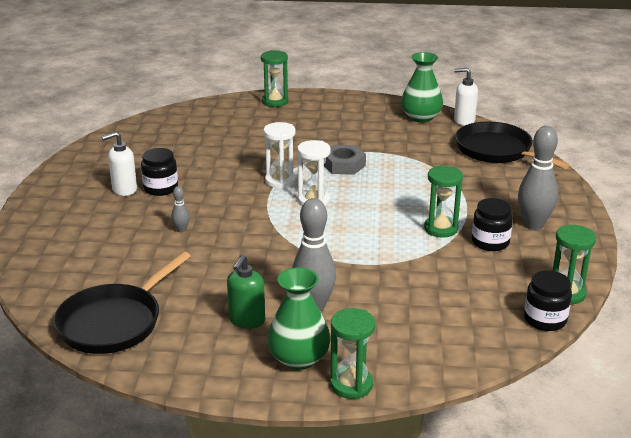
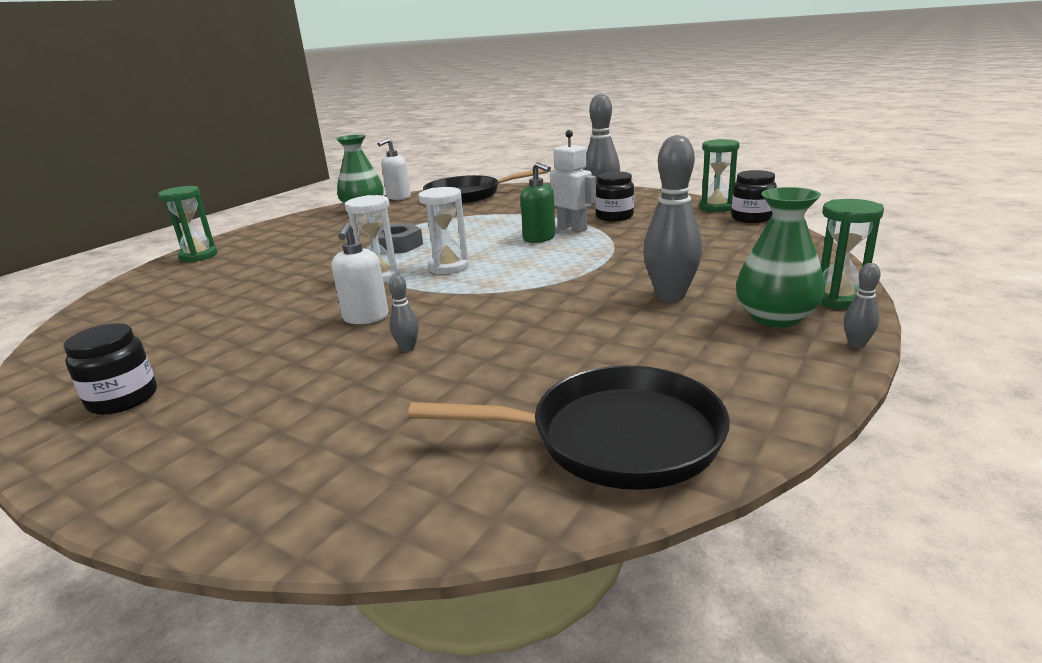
camera: 60 degrees left, 5 degrees down
(115, 322) = (613, 438): black pan -> black pan turned 60 degrees counterclockwise
(124, 190) = (226, 378): white soap dispenser -> white soap dispenser (365, 318)
(161, 188) = (273, 348): black jar -> black jar (123, 399)
(247, 320) = (676, 335): green soap dispenser -> green soap dispenser (539, 238)
(270, 397) = (856, 344): none -> grey bowling pin
(441, 229) = (572, 228): green hourglass -> white robot

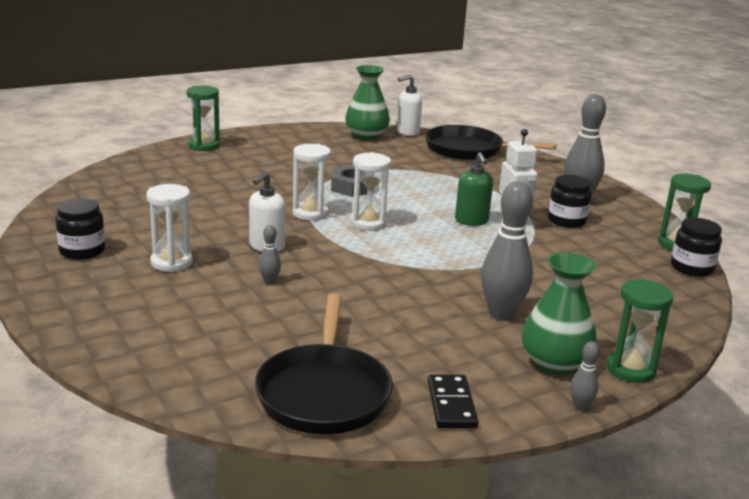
camera: 25 degrees right, 0 degrees up
(265, 370) = (171, 262): none -> white hourglass
(613, 438) = (324, 392): black pan -> black pan turned 60 degrees clockwise
(753, 392) = (451, 404): none -> black domino

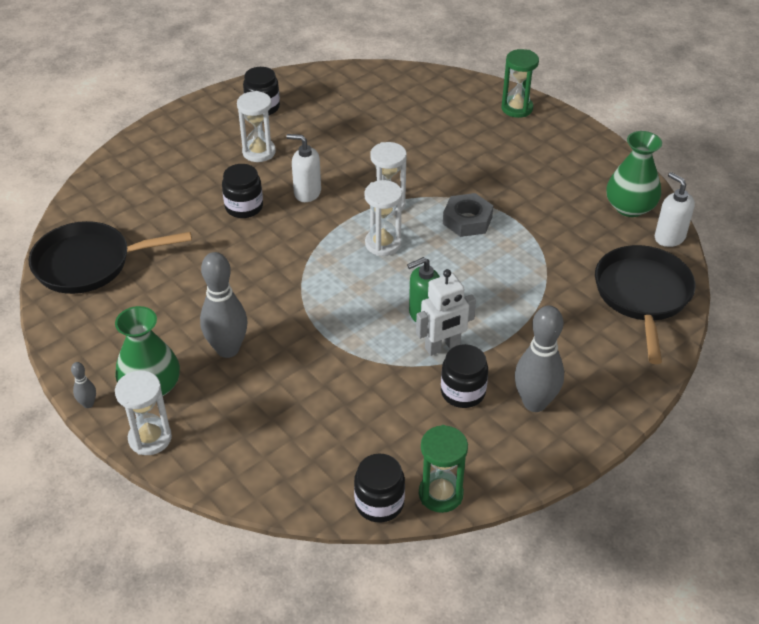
camera: 80 degrees right, 20 degrees up
(269, 281) = (244, 207): grey bowling pin -> black jar
(451, 404) = (82, 329): black domino -> none
(631, 369) = (150, 438): green hourglass -> white hourglass

